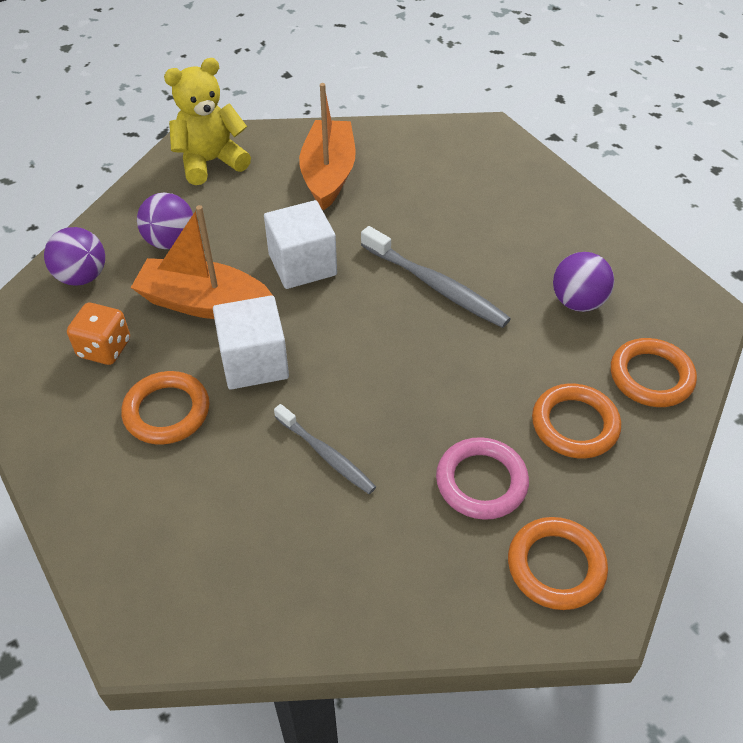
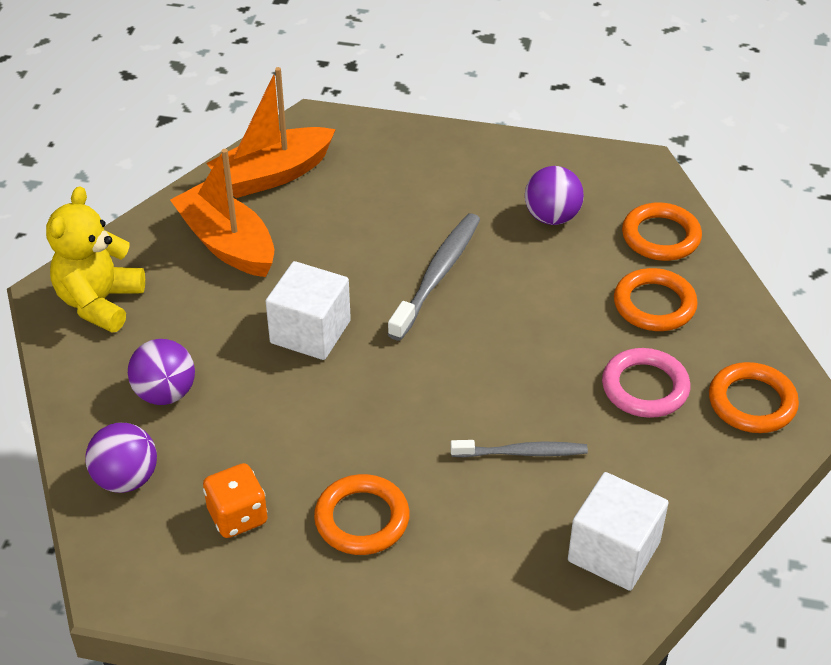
camera: 45 degrees left, 5 degrees down
(203, 303) = (270, 420): orange boat -> orange boat (272, 175)
(254, 362) = (378, 432): white cube -> white cube (613, 551)
(436, 286) = (437, 275): grey toothbrush -> grey toothbrush turned 60 degrees counterclockwise

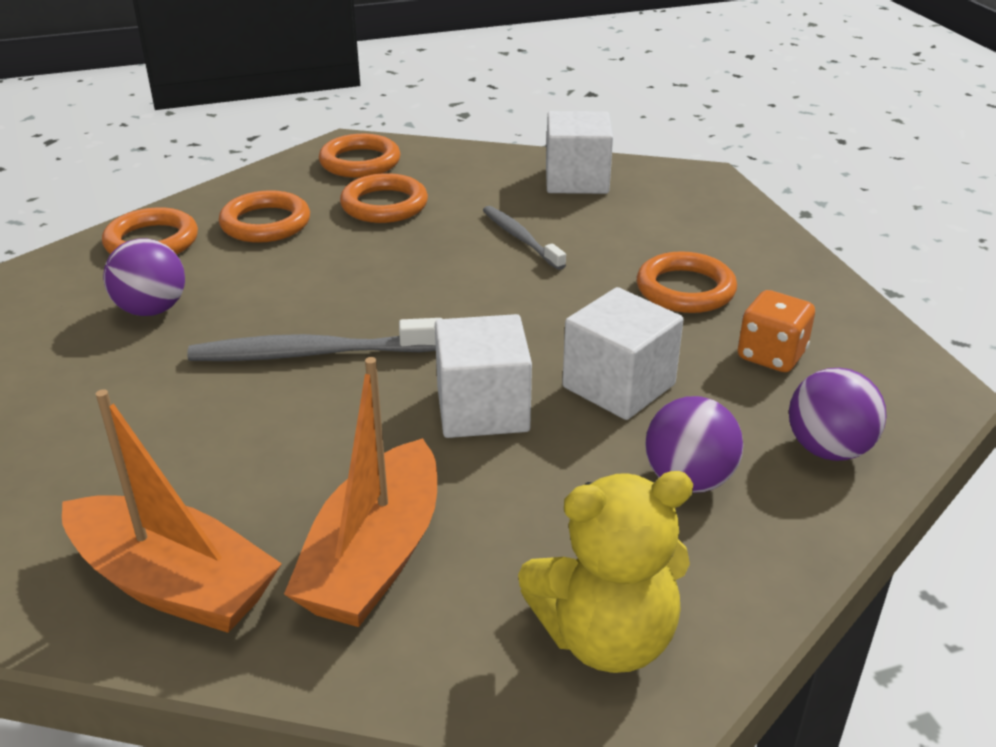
camera: 120 degrees left, 10 degrees down
(277, 409) = (618, 386): none -> white cube
(645, 387) = (384, 205): pink ring -> orange ring

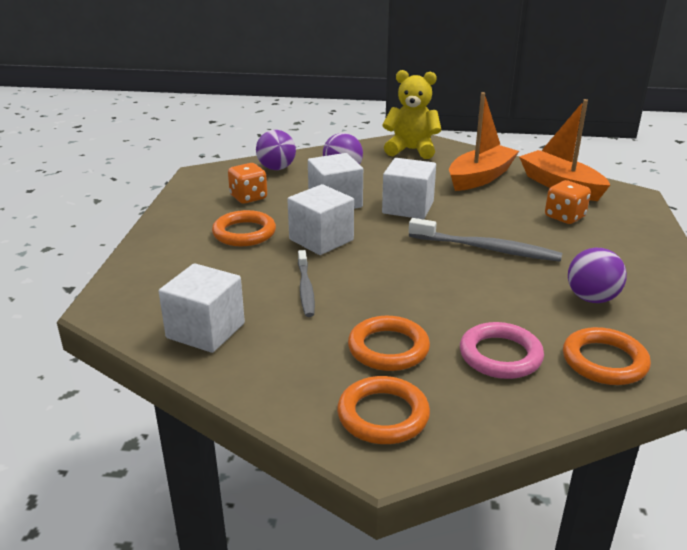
camera: 155 degrees left, 5 degrees down
(174, 468) = (564, 217): none -> orange dice
(265, 223) = (500, 355): orange ring -> pink ring
(567, 306) = (321, 240): none -> white cube

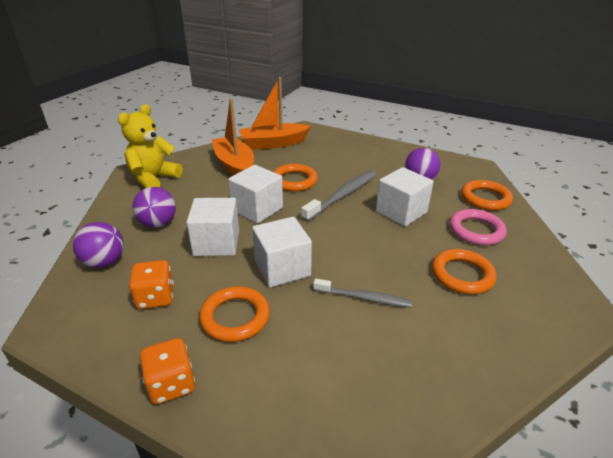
camera: 70 degrees left, 5 degrees up
(205, 330) = (416, 384): white cube -> white cube (401, 212)
(383, 415) = (543, 299): orange ring -> orange ring (294, 181)
(564, 217) = (317, 156): orange dice -> orange dice (171, 384)

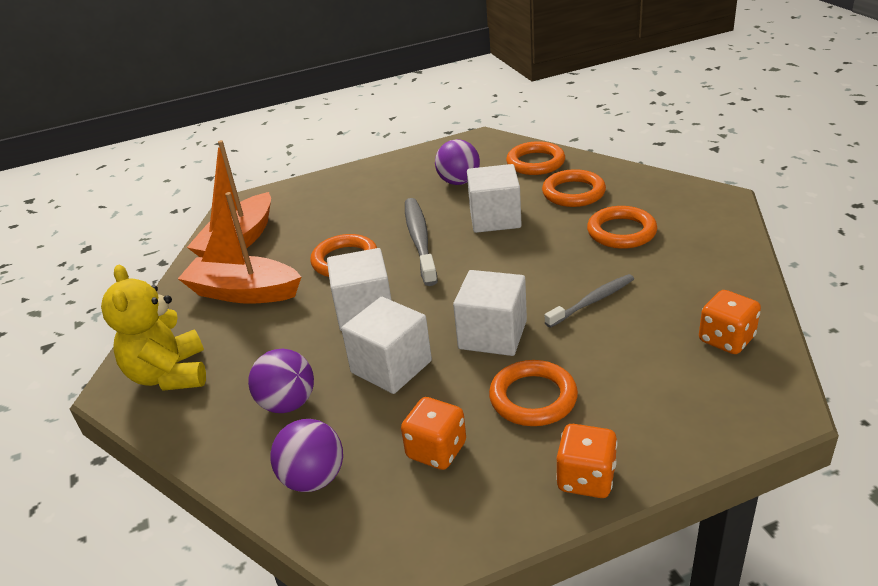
camera: 45 degrees left, 0 degrees up
(398, 400) = (726, 339): none -> orange dice
(476, 230) = (573, 193): pink ring -> orange ring

